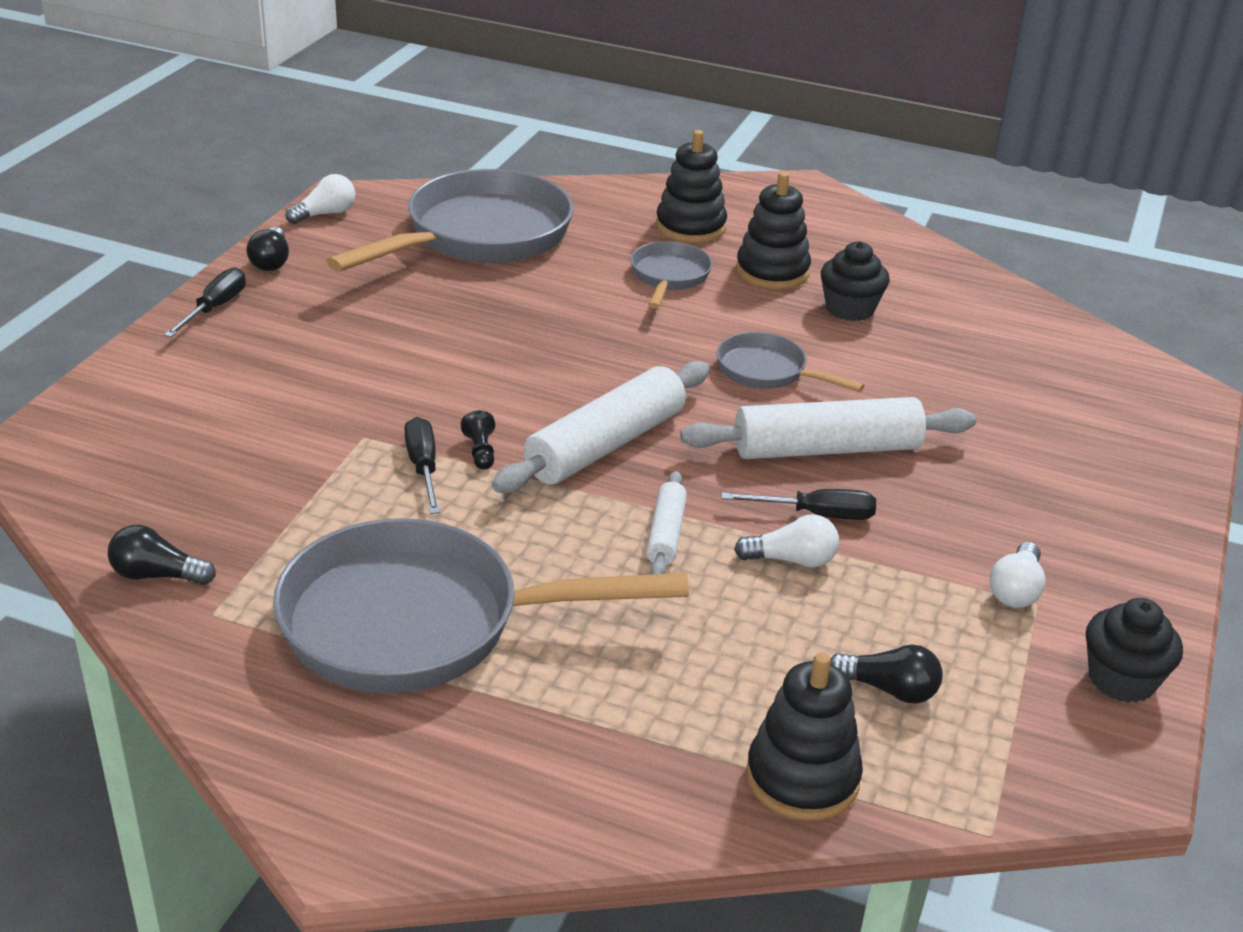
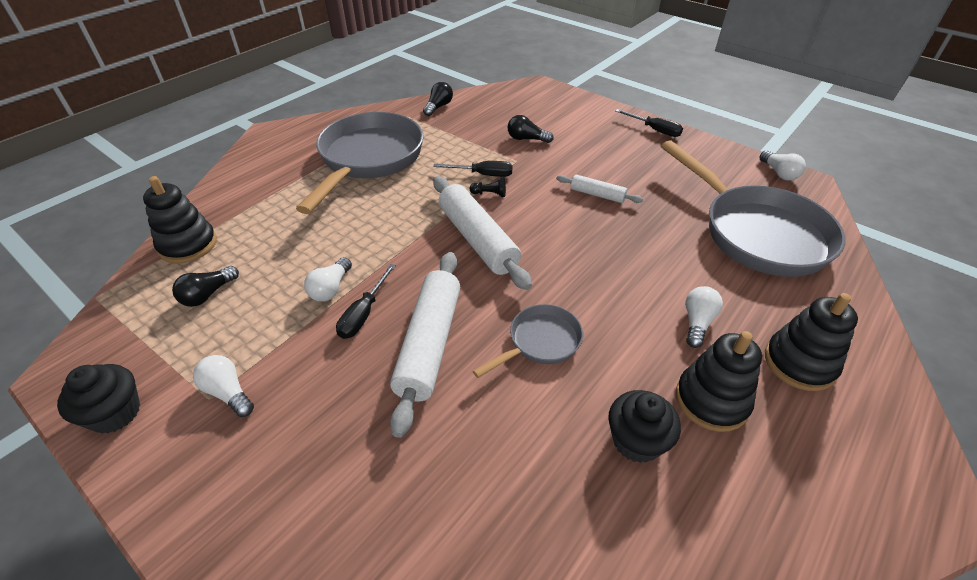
camera: 110 degrees right, 10 degrees up
(271, 261) = (709, 150): black light bulb -> black light bulb (526, 139)
(665, 534) = (384, 244): white rolling pin -> white rolling pin (597, 194)
(669, 277) = (697, 323): grey pan -> white light bulb

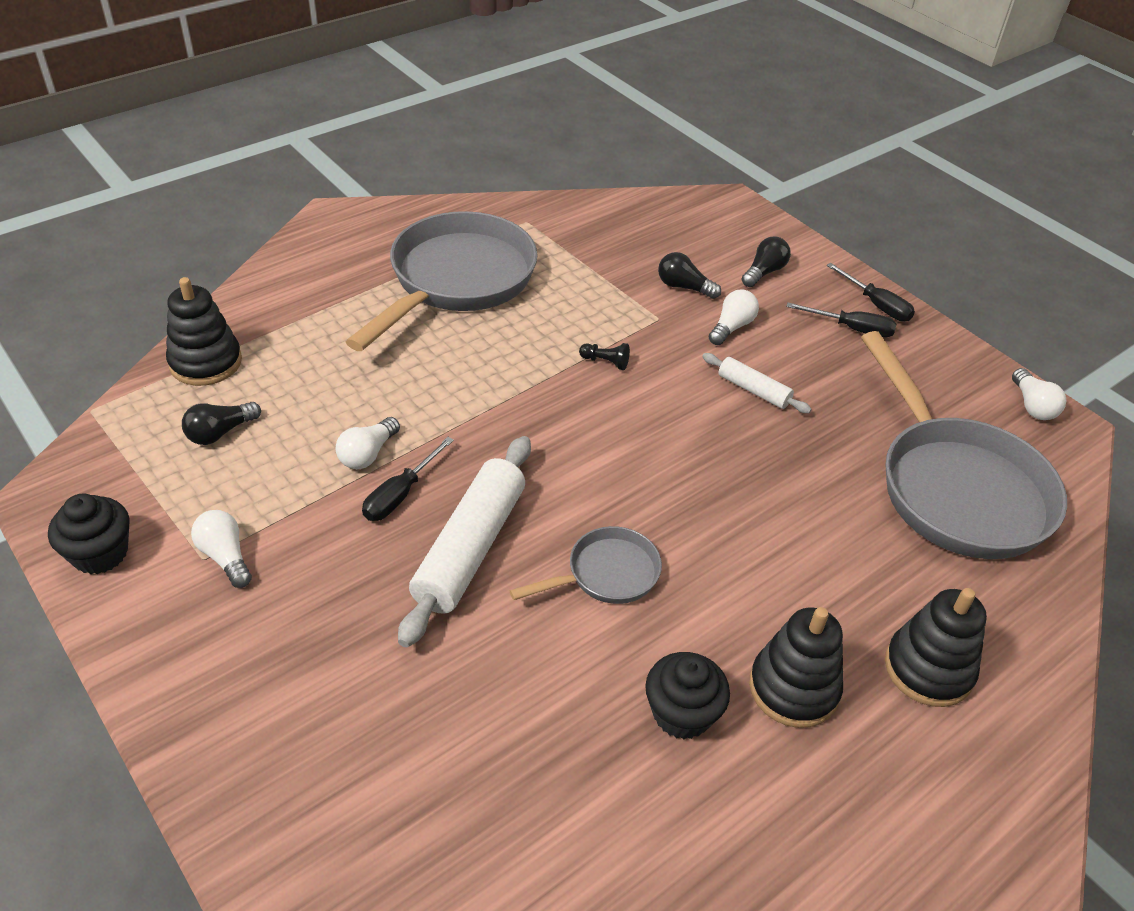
camera: 10 degrees right, 0 degrees up
(438, 107) = (574, 214): black light bulb -> black light bulb (764, 272)
(478, 239) = (570, 424): white rolling pin -> none
(483, 174) = (605, 331): black screwdriver -> black screwdriver (851, 329)
(697, 323) = (817, 591): white light bulb -> white light bulb (731, 327)

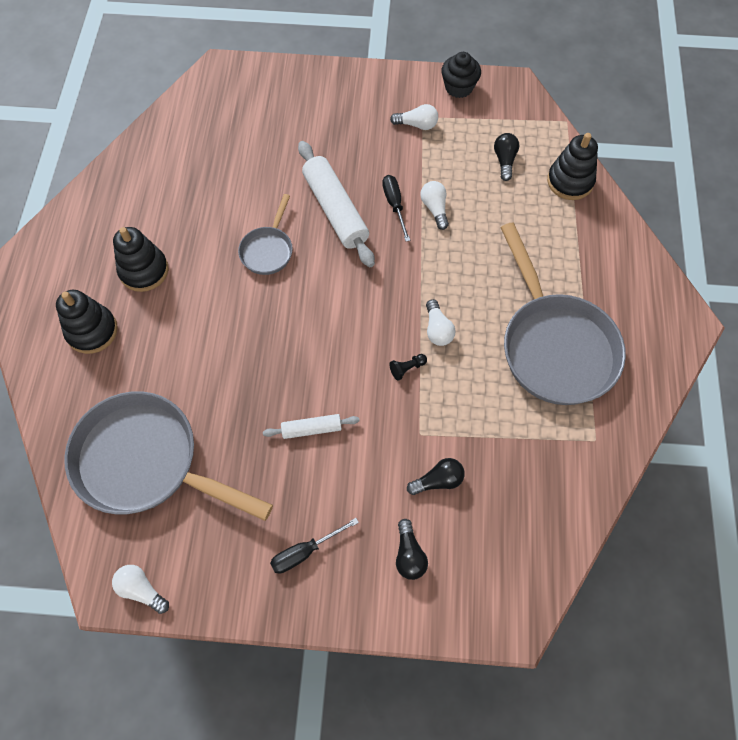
camera: 135 degrees right, 20 degrees up
(682, 713) = (179, 222): black cupcake -> none
(731, 327) = (374, 472): white light bulb -> white light bulb (437, 329)
(876, 305) = (310, 599): black screwdriver -> none

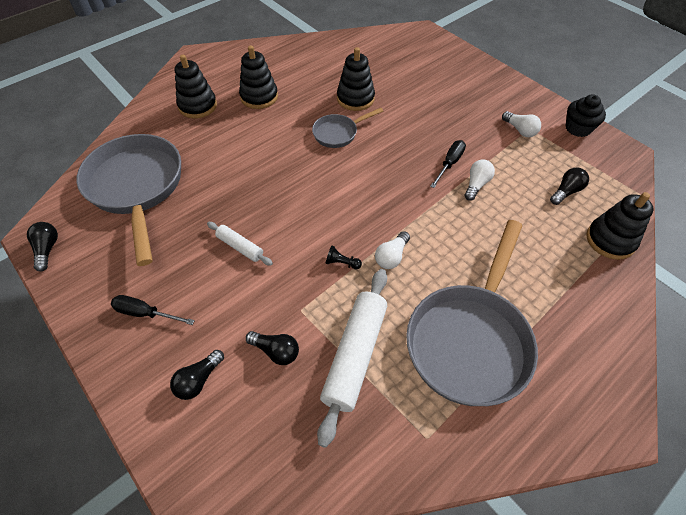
camera: 45 degrees right, 10 degrees down
(141, 589) = (47, 249): white light bulb -> black light bulb
(242, 199) = (355, 99): none -> black stacking toy
(335, 210) = (406, 140): white rolling pin -> white rolling pin (355, 355)

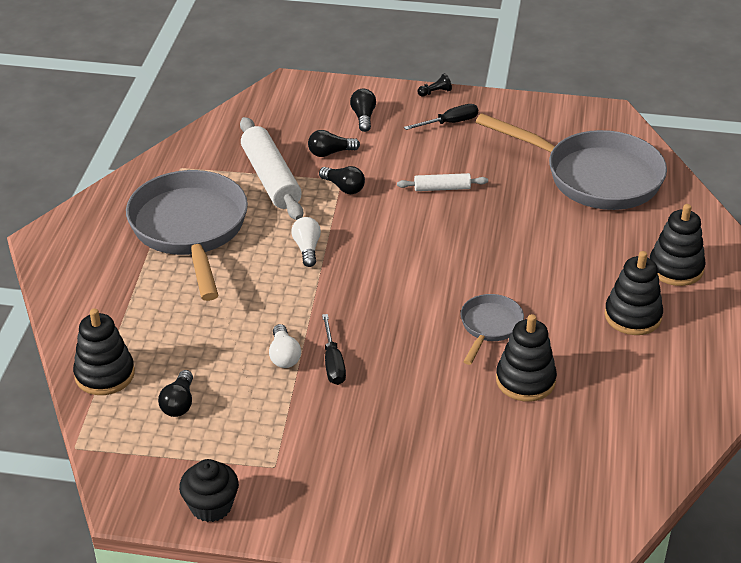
camera: 140 degrees right, 15 degrees down
(47, 249) = (582, 112): black light bulb -> black light bulb (343, 187)
(342, 263) = (344, 222): black pawn -> black pawn (435, 92)
(520, 130) = (285, 457): white light bulb -> none

